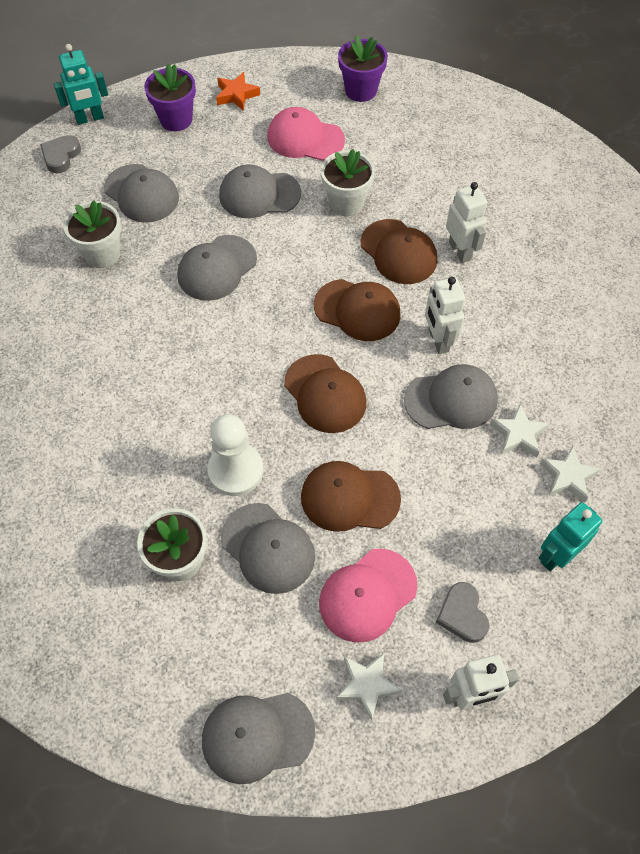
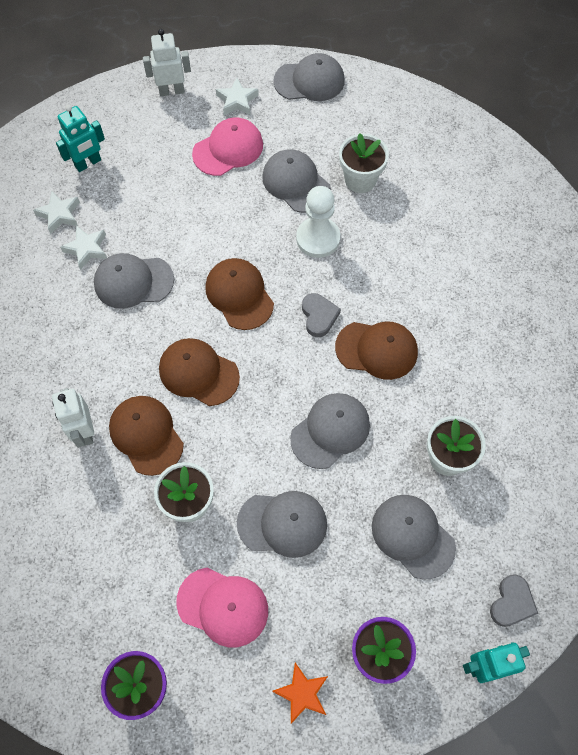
camera: 175 degrees left, 5 degrees up
(349, 498) = (231, 212): brown cap -> brown cap (377, 350)
(438, 340) = (131, 336): white robot -> none
(462, 614) = (165, 133): grey heart -> grey heart (319, 316)

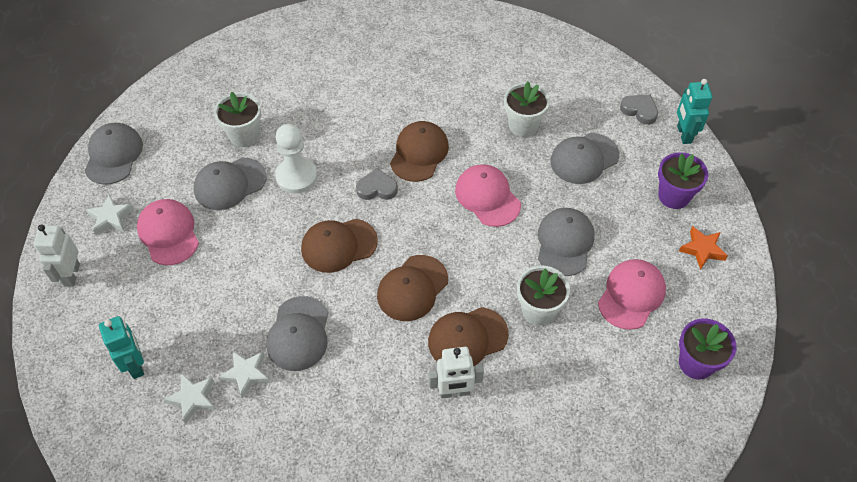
camera: 80 degrees left, 10 degrees down
(330, 431) = (487, 197): grey cap -> pink cap

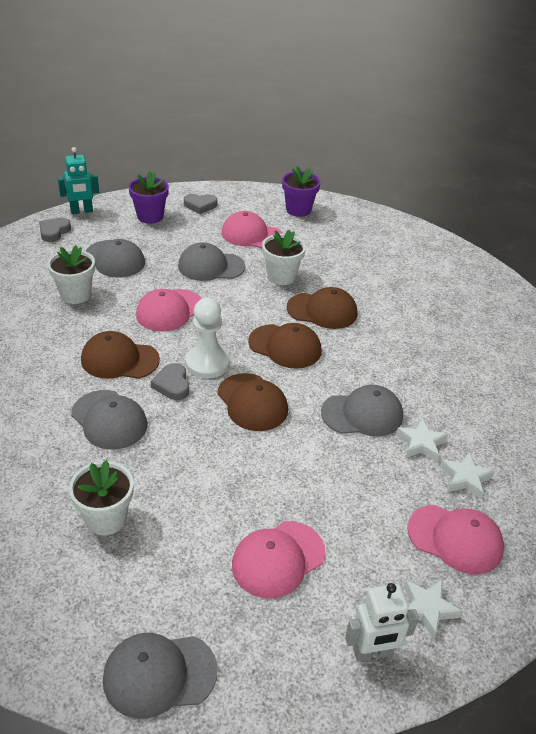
camera: 105 degrees left, 15 degrees down
(111, 218) = (272, 636): white star -> white star (427, 609)
(135, 365) = (455, 539): turquoise robot -> pink cap
(229, 184) = (189, 514): grey cap -> grey cap (109, 420)
(296, 176) = (167, 453): white pawn -> white pawn (207, 363)
(454, 392) = (373, 313): white robot -> none
(467, 338) = (322, 311): brown cap -> brown cap turned 45 degrees counterclockwise
(702, 250) = (200, 205): orange star -> grey heart

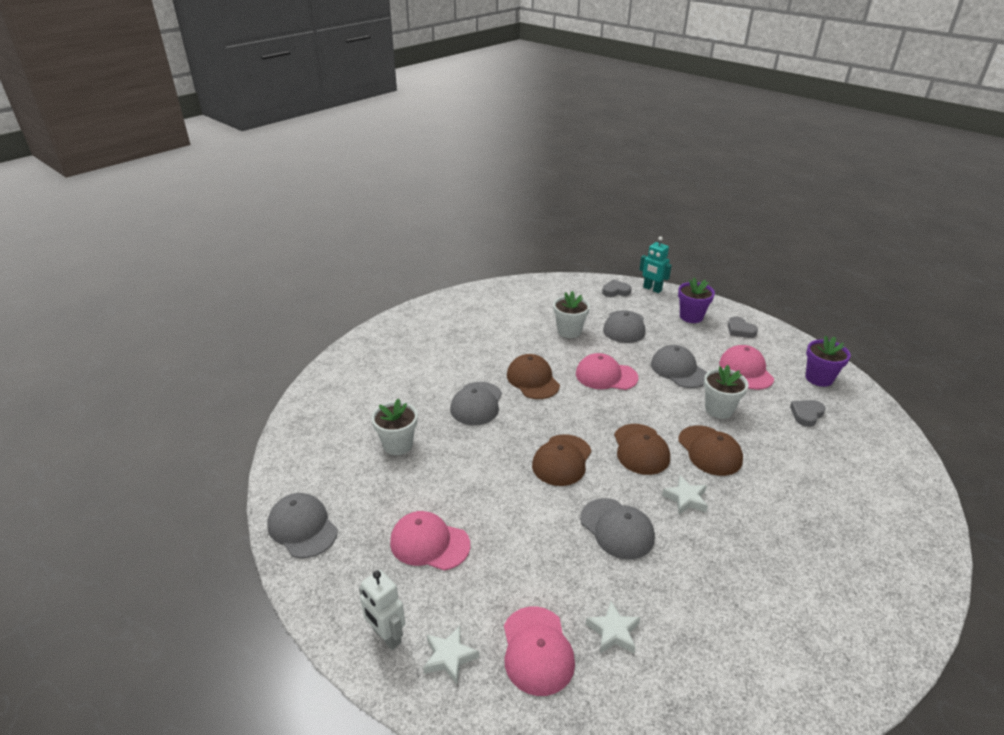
camera: 60 degrees right, 5 degrees down
(172, 385) = (536, 414): grey heart -> grey heart (806, 414)
(207, 363) = (575, 419): white pawn -> none
(420, 444) = (623, 582): white star -> white star (685, 499)

